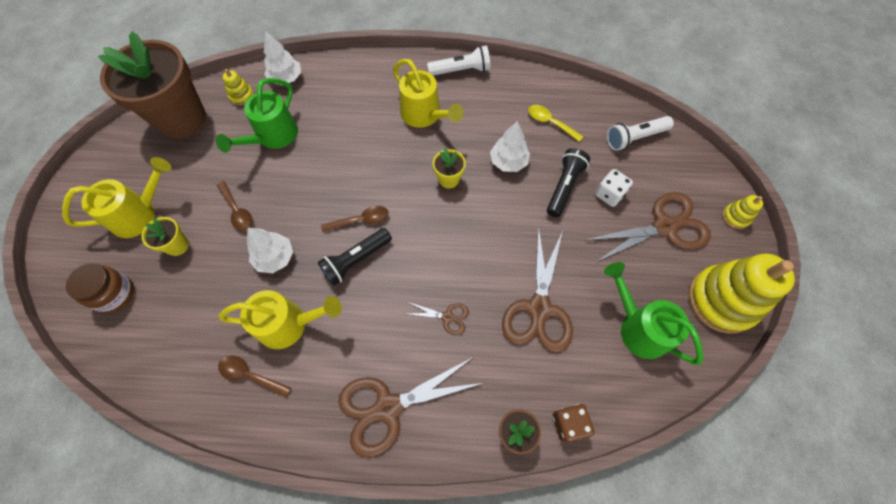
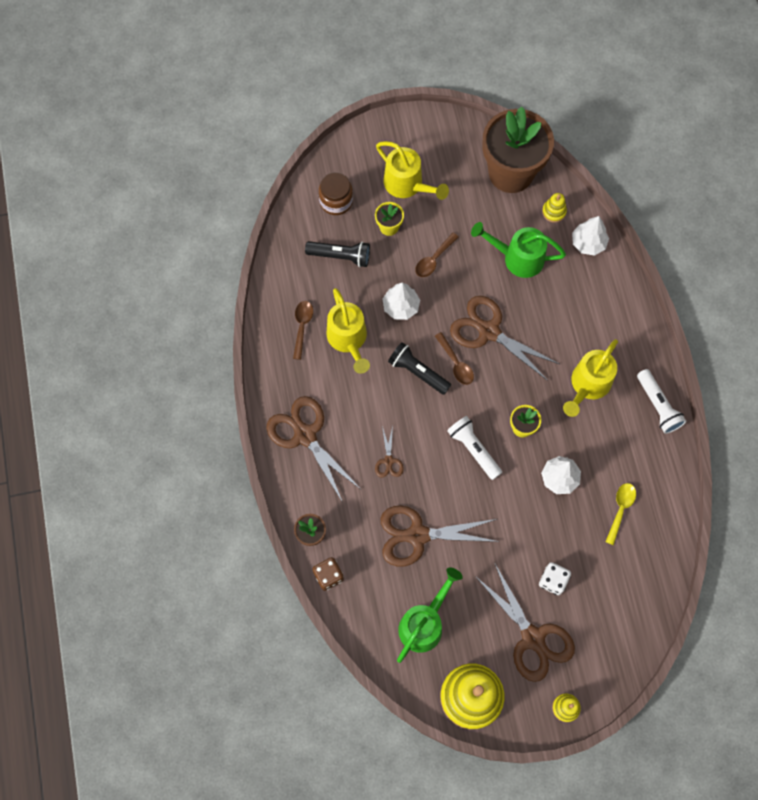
camera: 75 degrees right, 5 degrees up
(338, 181) = (489, 331): none -> brown scissors
(564, 187) = (547, 536): black flashlight -> black flashlight (340, 256)
(634, 138) = (630, 598): white flashlight -> white flashlight (473, 449)

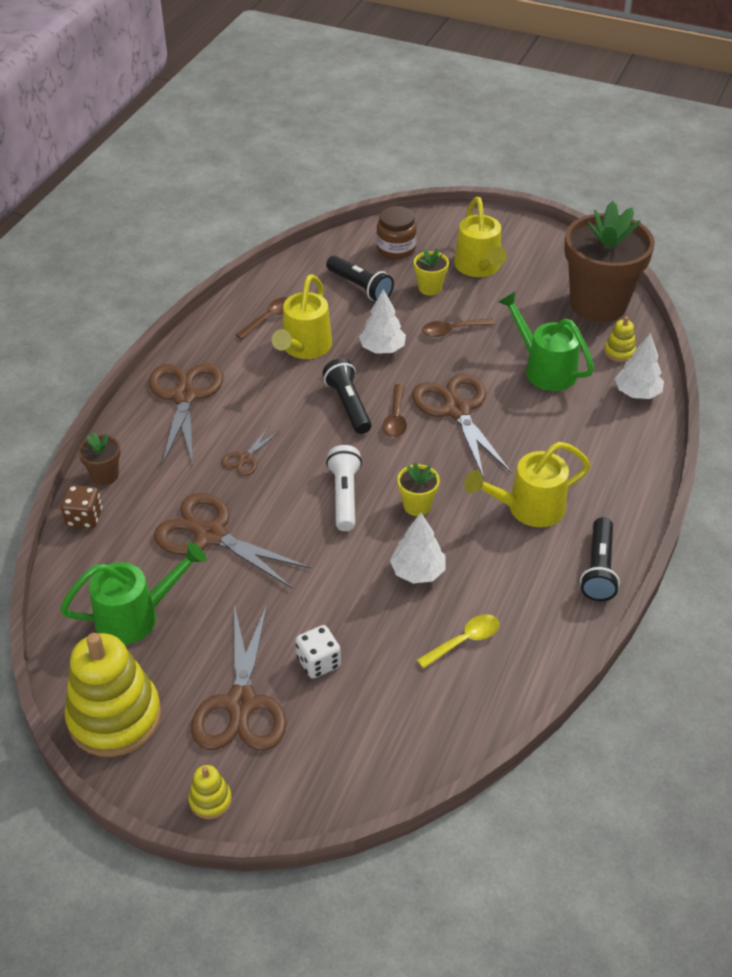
camera: 35 degrees right, 25 degrees down
(657, 406) = (598, 569): white flashlight -> black flashlight

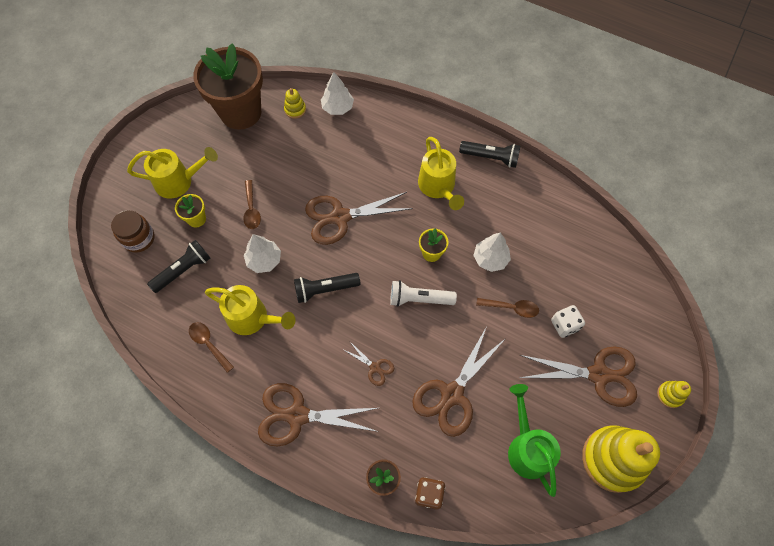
camera: 85 degrees left, 20 degrees up
(395, 418) = (343, 258): brown spoon -> brown spoon (511, 308)
(464, 641) = (546, 238): yellow spoon -> none
(544, 369) = (305, 157): green watering can -> none

